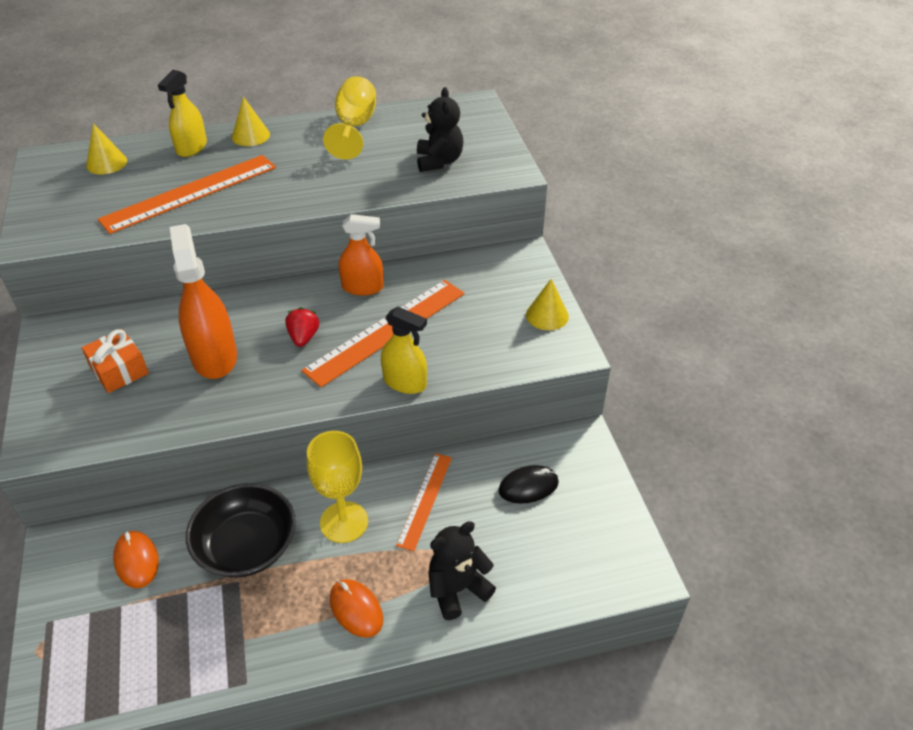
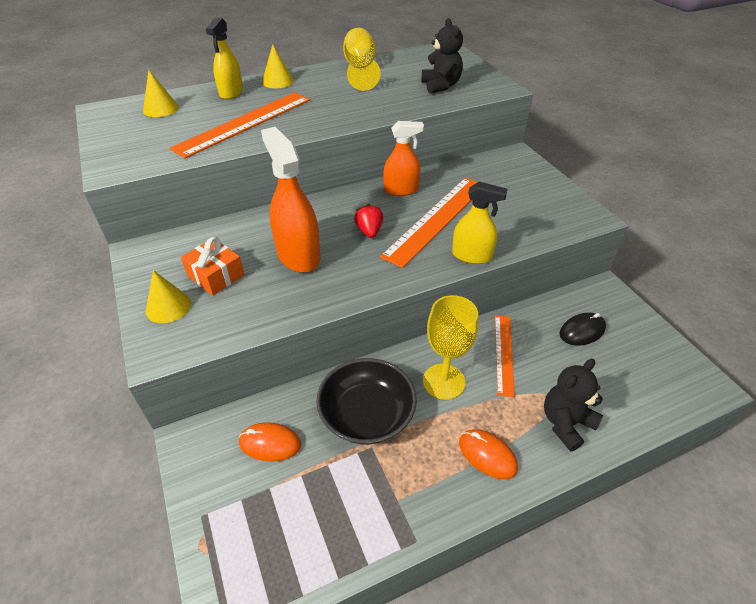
camera: 10 degrees left, 0 degrees up
(136, 560) = (270, 443): orange mouse -> orange mouse turned 45 degrees counterclockwise
(547, 315) = (558, 194): yellow cone -> yellow cone (168, 306)

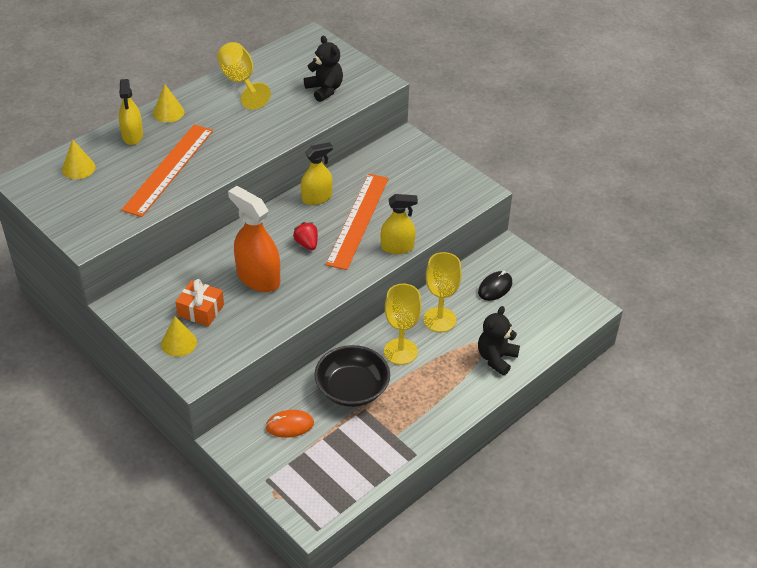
camera: 20 degrees left, 0 degrees up
(401, 190) = (317, 198): orange spray bottle -> yellow spray bottle
(487, 455) = (447, 393): orange mouse -> none
(504, 353) = (439, 320): orange ruler -> yellow goblet

